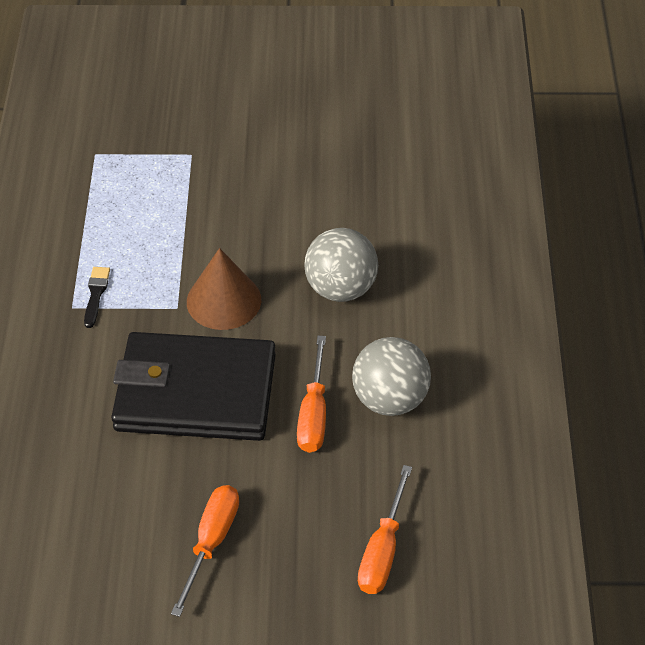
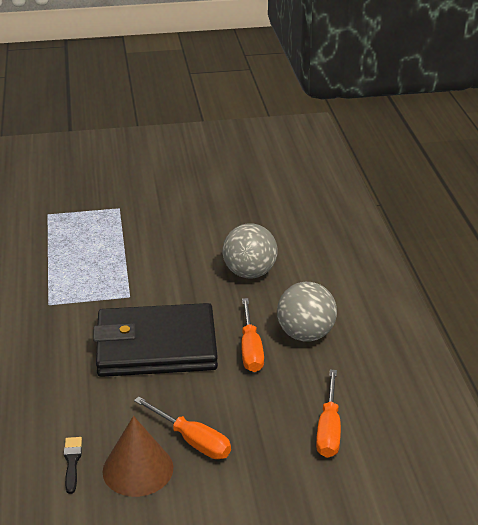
camera: 10 degrees left, 15 degrees down
(96, 294) = (65, 294): black brush -> black brush (72, 462)
(211, 542) = (192, 440): orange screwdriver -> orange screwdriver turned 120 degrees clockwise
(224, 300) = (164, 288): brown cone -> brown cone (138, 469)

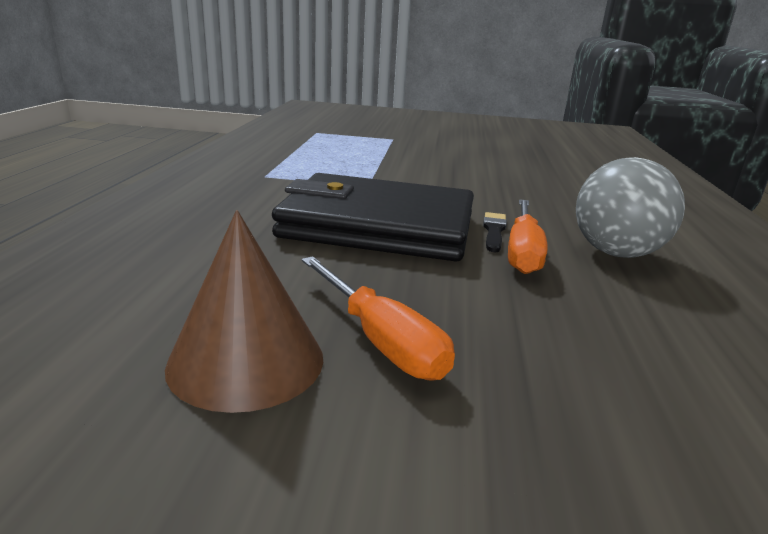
camera: 15 degrees right, 10 degrees down
(72, 462) = (137, 322): black brush -> black brush (494, 231)
(249, 273) = (533, 193): grey ball -> none
(329, 429) = (681, 383): orange screwdriver -> none

